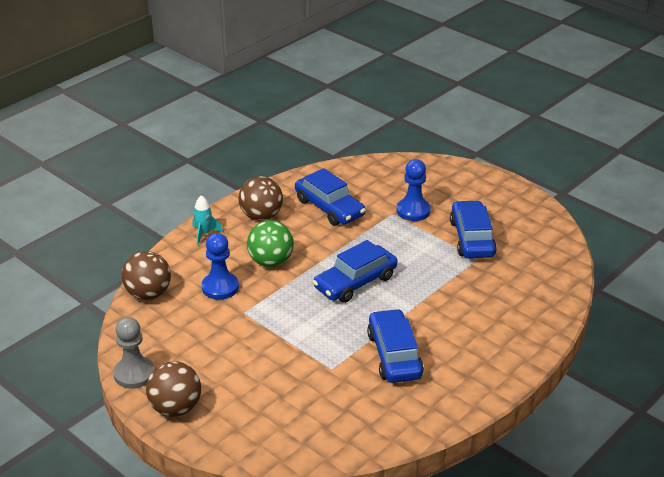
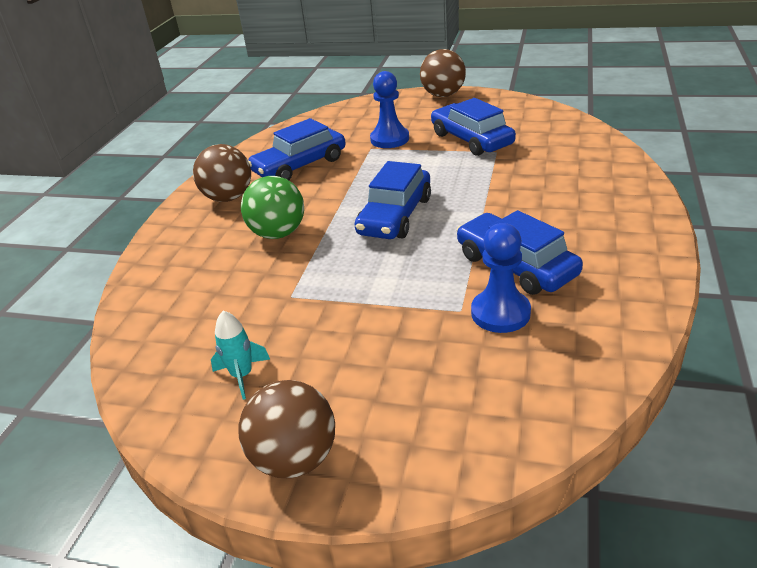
camera: 25 degrees left, 0 degrees up
(134, 374) = (192, 439): grey pawn -> none
(148, 294) = (141, 327): brown ball -> brown ball (443, 95)
(204, 234) = (171, 237): turquoise rocket -> turquoise rocket (242, 375)
(220, 287) = (236, 282): blue pawn -> blue pawn (500, 313)
(329, 208) = (299, 165): blue car -> blue car turned 120 degrees clockwise

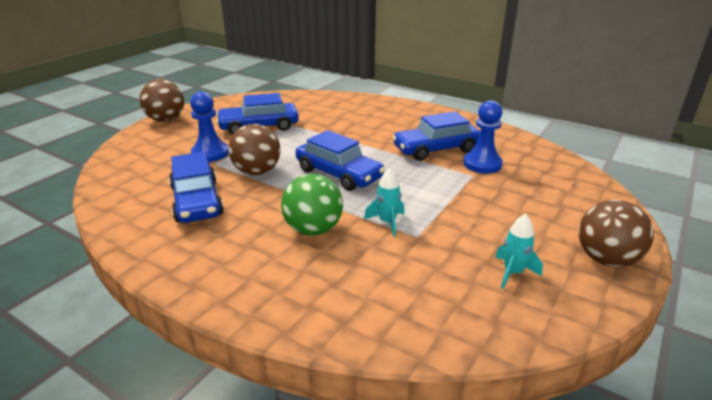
camera: 75 degrees left, 5 degrees down
(228, 197) = (209, 251): brown ball -> brown ball (257, 172)
(309, 271) = (387, 222): none -> turquoise rocket

